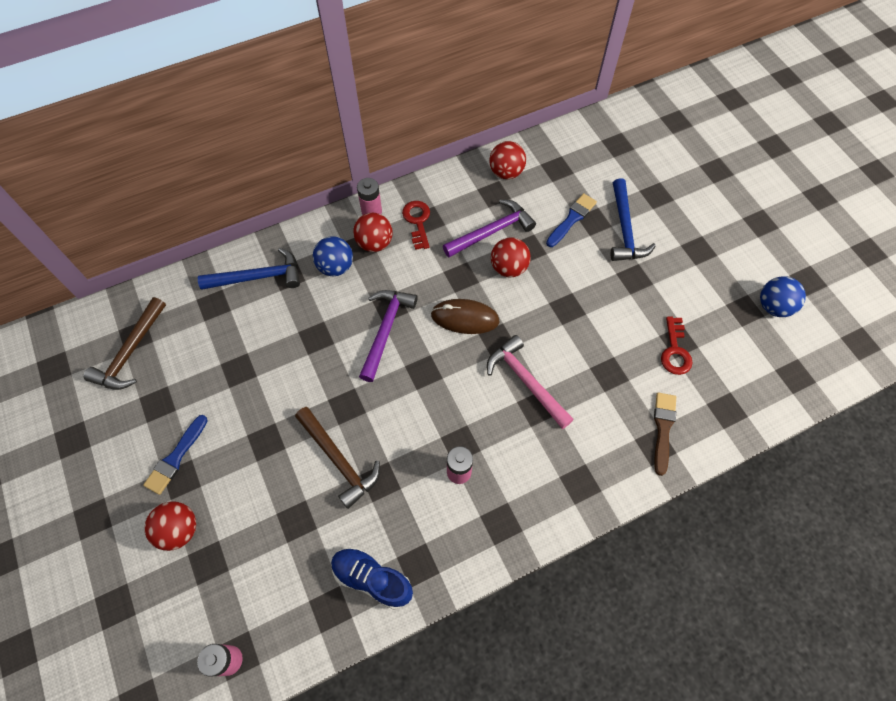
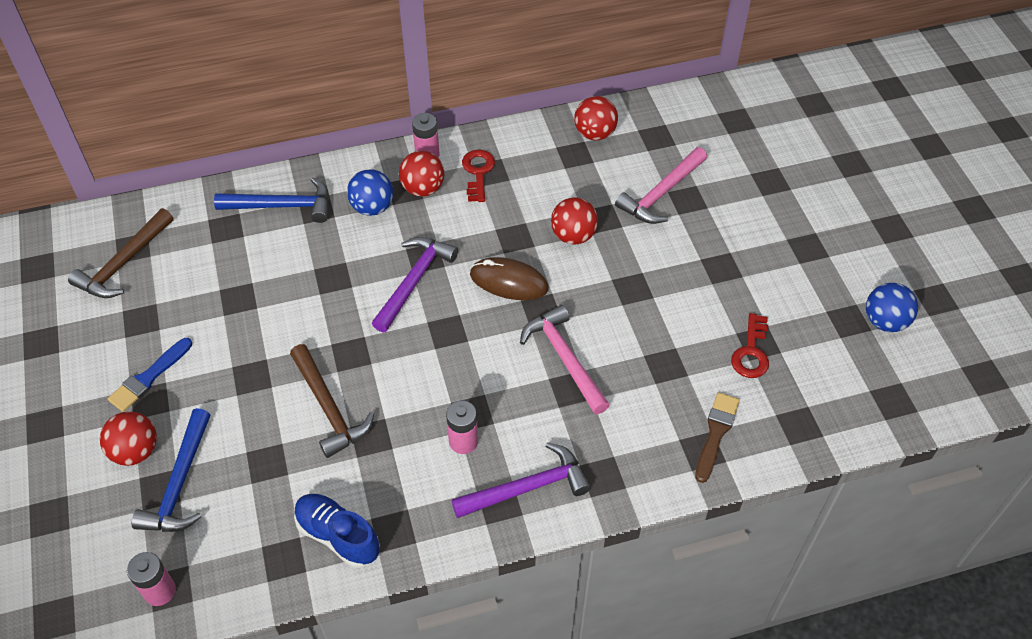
camera: 10 degrees right, 10 degrees down
(492, 231) = (562, 194): purple hammer -> purple hammer (527, 488)
(571, 219) = (661, 193): blue brush -> pink hammer
(624, 229) = (722, 213): blue hammer -> blue hammer (179, 484)

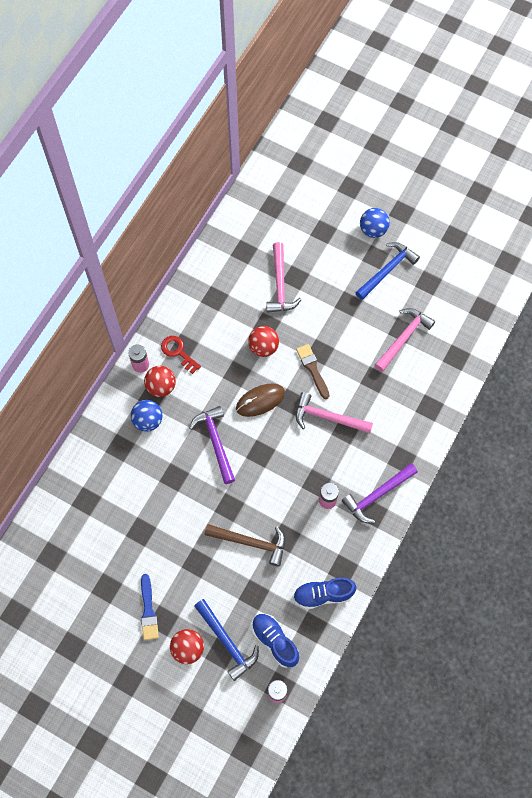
camera: 45 degrees left, 15 degrees up
(123, 263) = (58, 569): brown hammer -> none
(227, 533) = (275, 641): none -> blue shoe
(282, 206) = (101, 462): blue hammer -> blue hammer (387, 270)
(527, 488) = (377, 495): purple hammer -> purple hammer turned 150 degrees counterclockwise
(594, 133) = (211, 276): red ball -> none
(716, 433) = (427, 394): brown brush -> brown brush (312, 369)
(751, 352) = (403, 338): red key -> pink hammer
(885, 321) = (443, 269): blue ball -> blue ball (373, 230)

